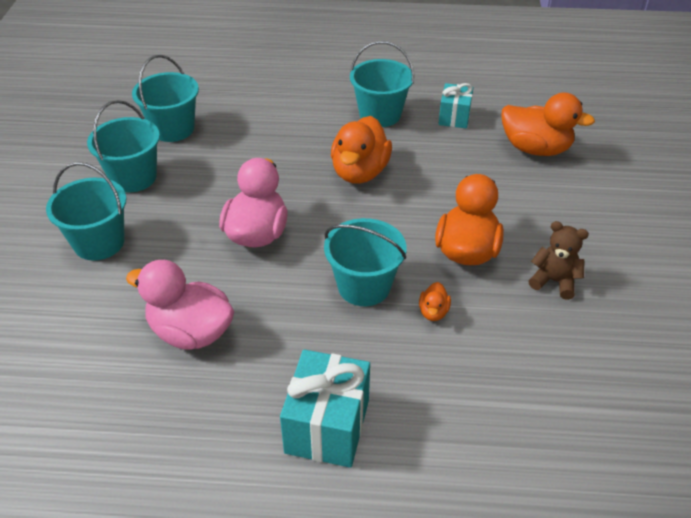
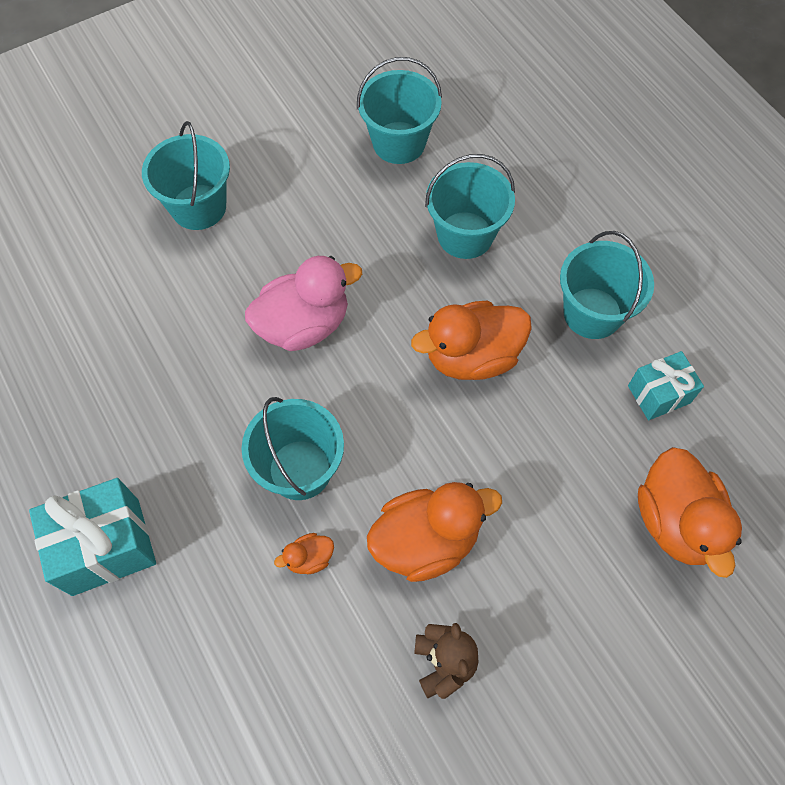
camera: 55 degrees right, 20 degrees up
(133, 177) = (302, 166): turquoise bucket -> turquoise bucket (465, 235)
(191, 332) = (142, 360): pink duck -> none

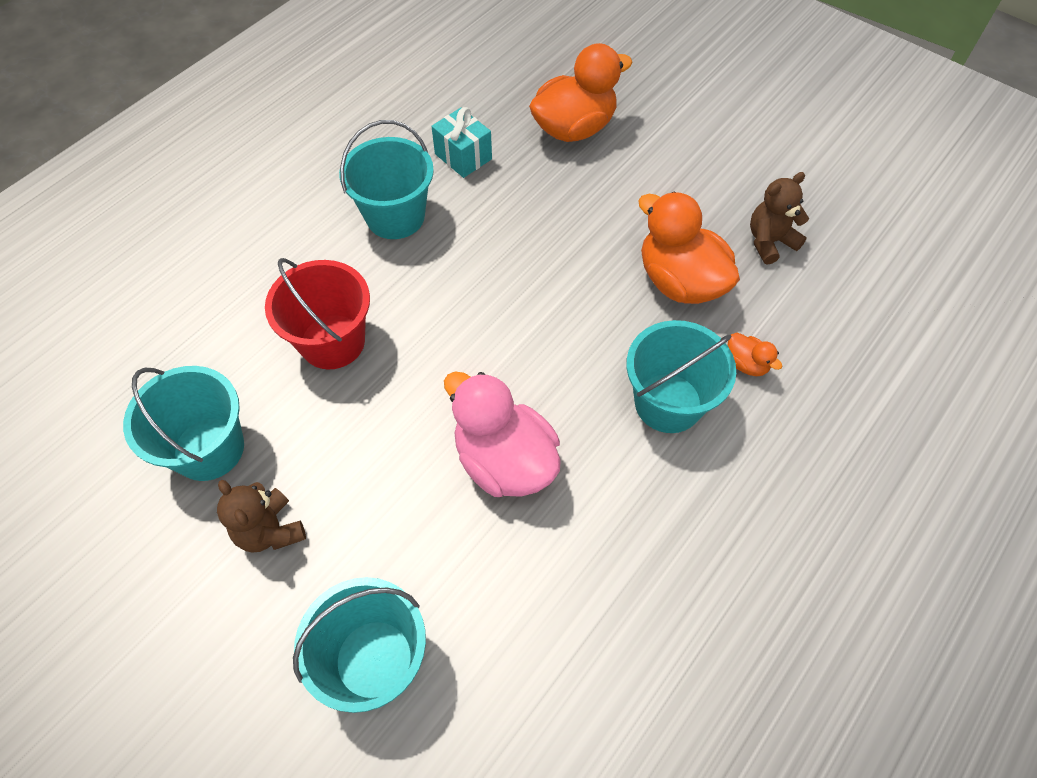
camera: 110 degrees left, 5 degrees down
(106, 546) = (843, 553): turquoise gift -> none
(317, 167) = (270, 530): none -> brown teddy bear
(465, 235) = (332, 341): turquoise bucket -> red bucket
(472, 356) = (481, 296): orange duck -> none

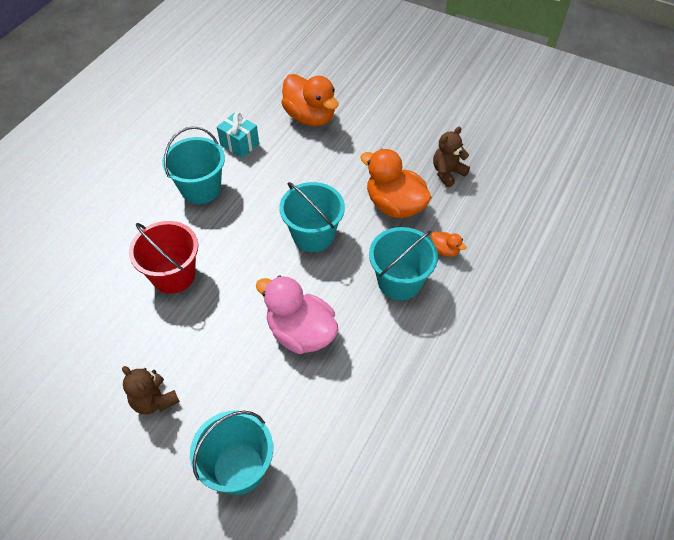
camera: 10 degrees left, 5 degrees down
(209, 448) = (102, 355): turquoise bucket -> turquoise bucket (313, 235)
(574, 128) = (310, 117): orange duck -> orange duck turned 90 degrees clockwise

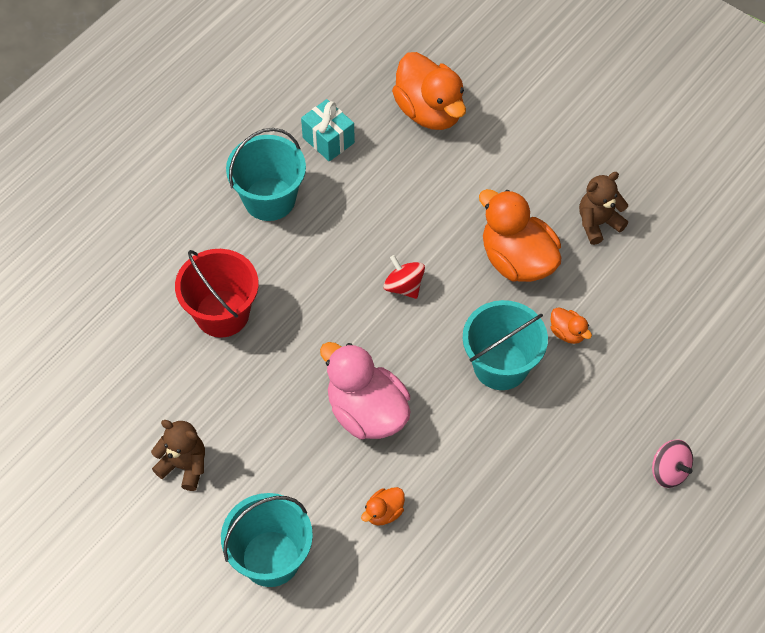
camera: 10 degrees right, 5 degrees up
(154, 400) = (184, 466): brown teddy bear -> brown teddy bear turned 150 degrees clockwise
(313, 235) = (404, 286): turquoise bucket -> red spinning top
(329, 412) = (384, 512): none -> orange duck
(549, 341) = (669, 471): none -> pink spinning top

